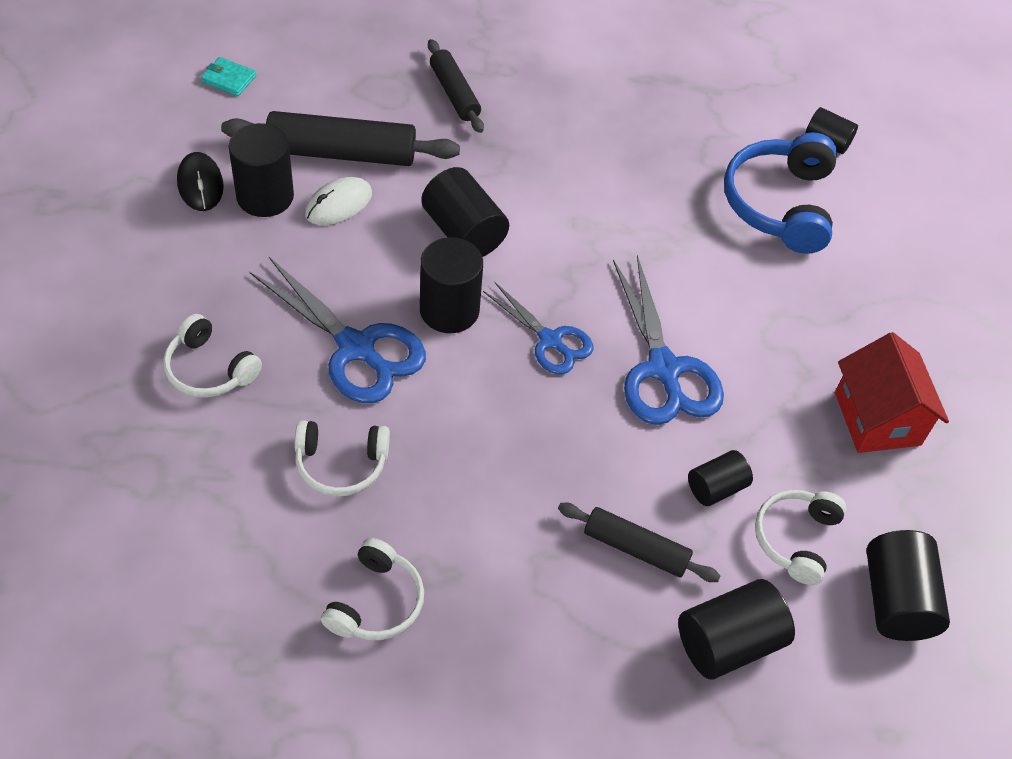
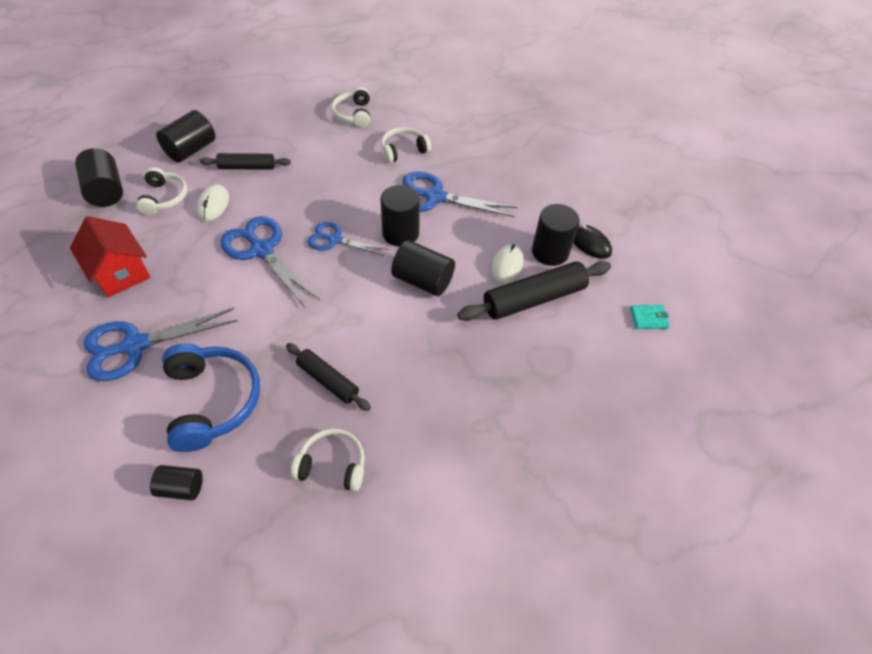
camera: 155 degrees right, 0 degrees up
(210, 369) = (494, 163): white headphones -> white headphones (332, 465)
(454, 93) = (501, 382): black rolling pin -> black rolling pin (328, 380)
(716, 487) = (213, 204): black cylinder -> white mouse
(863, 303) = (135, 345): none -> blue scissors

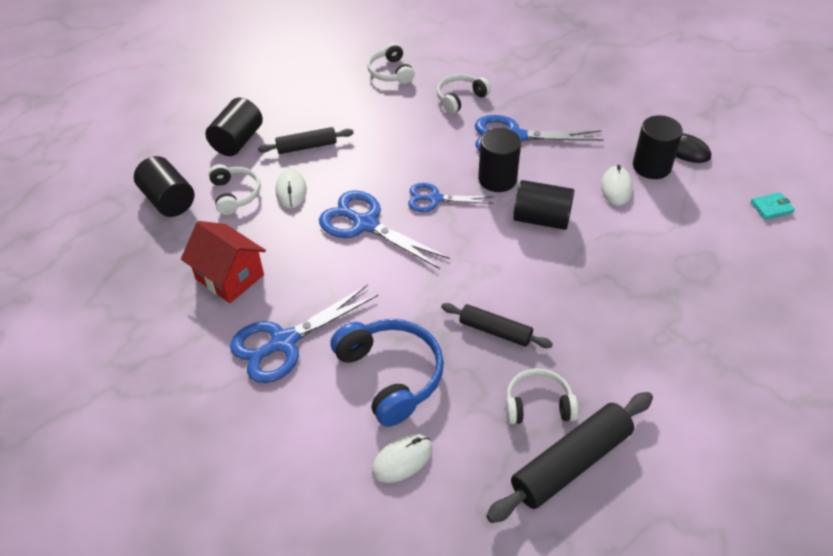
camera: 10 degrees left, 5 degrees down
(181, 487) = (402, 459): black cylinder -> white mouse
(534, 298) = (656, 213): black rolling pin -> black rolling pin (570, 462)

